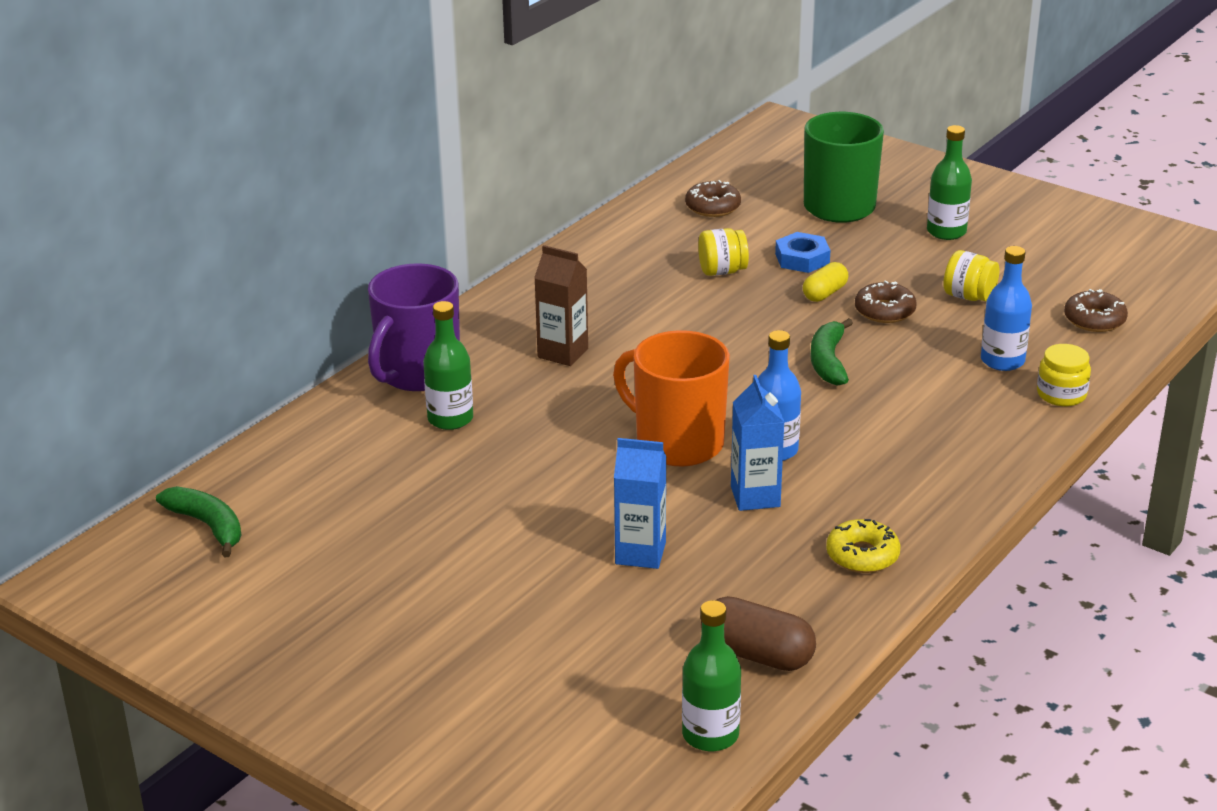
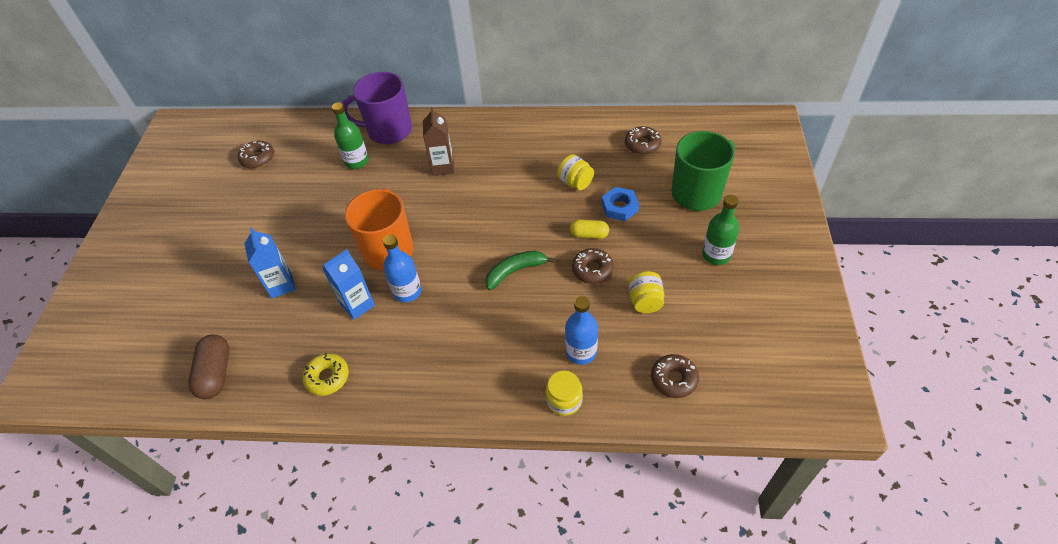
camera: 60 degrees right, 20 degrees up
(208, 526) = (229, 137): green banana -> none
(310, 508) = (258, 158): none -> brown donut
(710, 735) = (143, 386): green bottle -> none

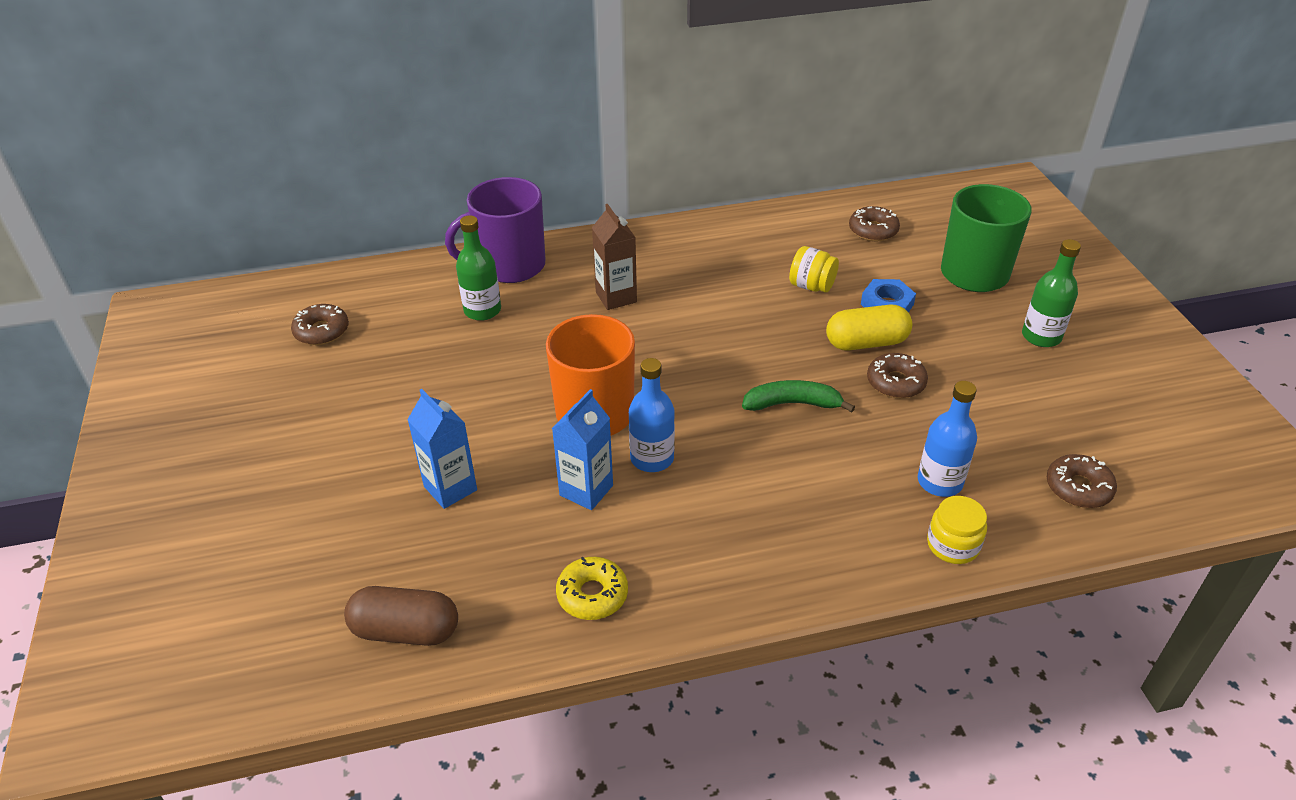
camera: 20 degrees left, 10 degrees down
(216, 374) = (406, 631): brown capsule -> brown capsule turned 60 degrees counterclockwise
(515, 271) = (792, 404): green banana -> green banana turned 45 degrees clockwise
(589, 235) = (866, 343): yellow capsule -> yellow capsule, size x1.56
(645, 301) = (986, 406): yellow jar -> none

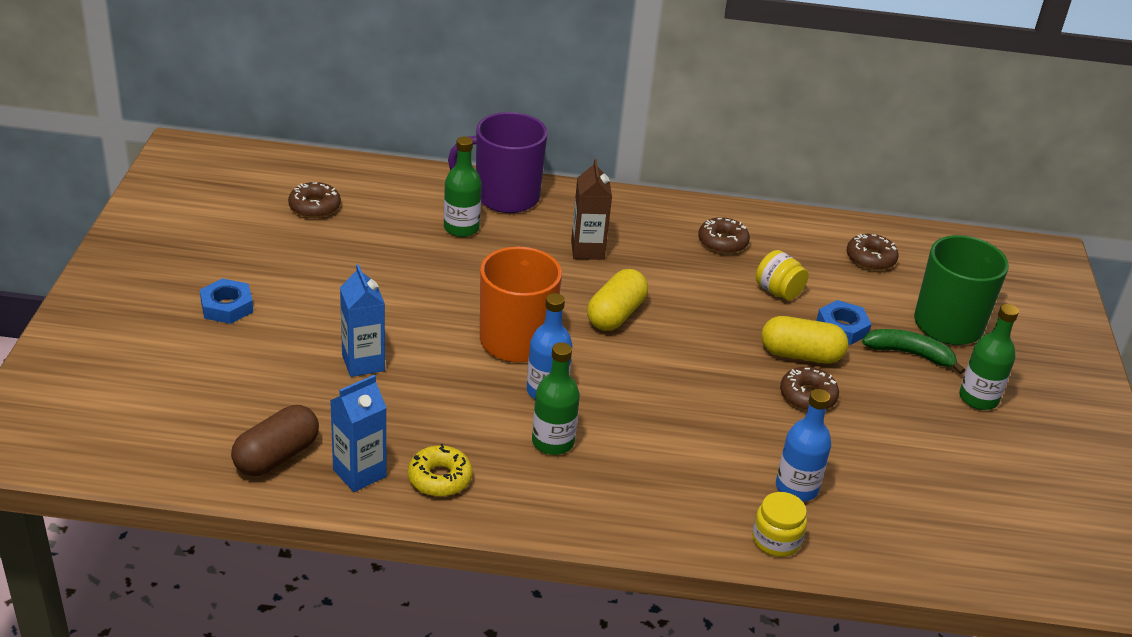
camera: 15 degrees right, 5 degrees down
(274, 471) = (227, 306): none -> blue nut
(406, 631) = (277, 456): brown capsule -> brown capsule turned 75 degrees counterclockwise
(586, 490) = (476, 399): blue carton -> blue carton (359, 473)
(676, 355) = (616, 314): none -> yellow capsule
(686, 513) = (553, 442): none -> green bottle
(792, 404) = (699, 385): green banana -> green banana (910, 354)
(1078, 488) = (926, 533): brown donut -> brown donut (722, 242)

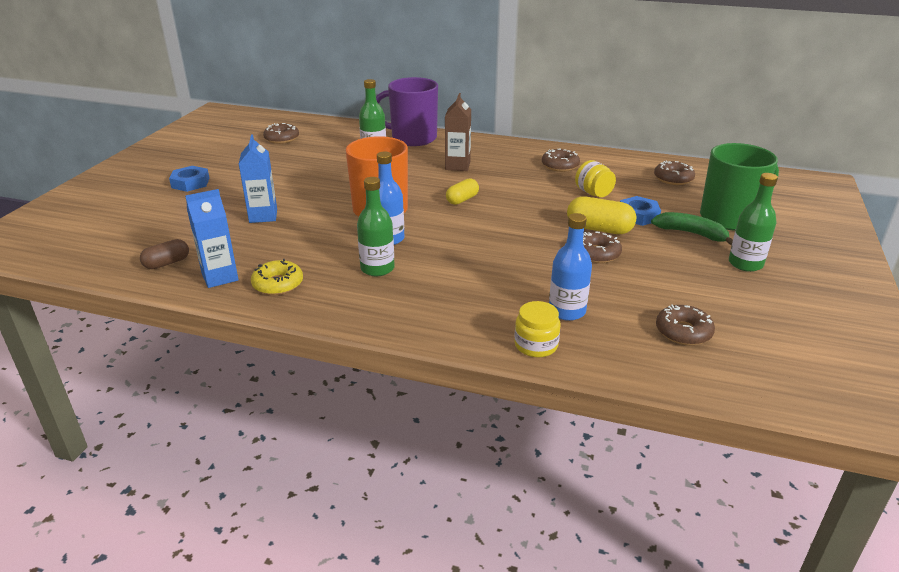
camera: 15 degrees right, 5 degrees down
(277, 456) = (167, 263): brown capsule -> brown capsule, size x0.64
(616, 314) = (462, 200): yellow capsule -> yellow capsule, size x0.64
(928, 505) = (683, 332): none -> brown donut

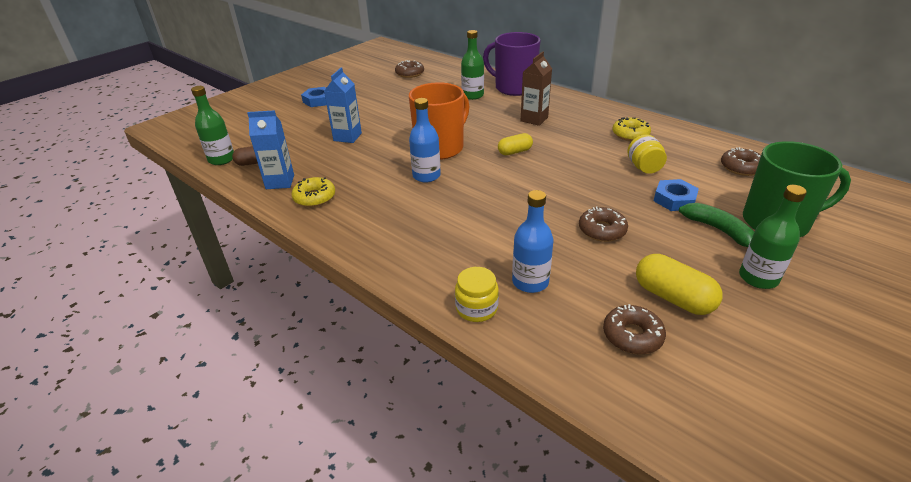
camera: 25 degrees right, 5 degrees up
(377, 268) = (398, 201): green bottle -> green bottle (221, 159)
(560, 166) = (630, 134): brown donut -> yellow donut
(599, 229) = (623, 206): yellow capsule -> yellow capsule (673, 298)

